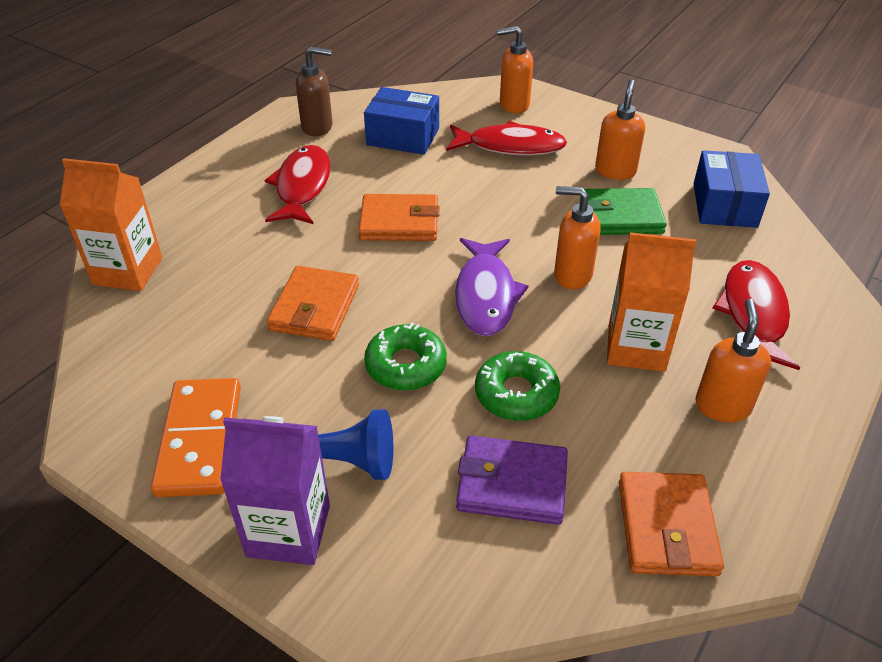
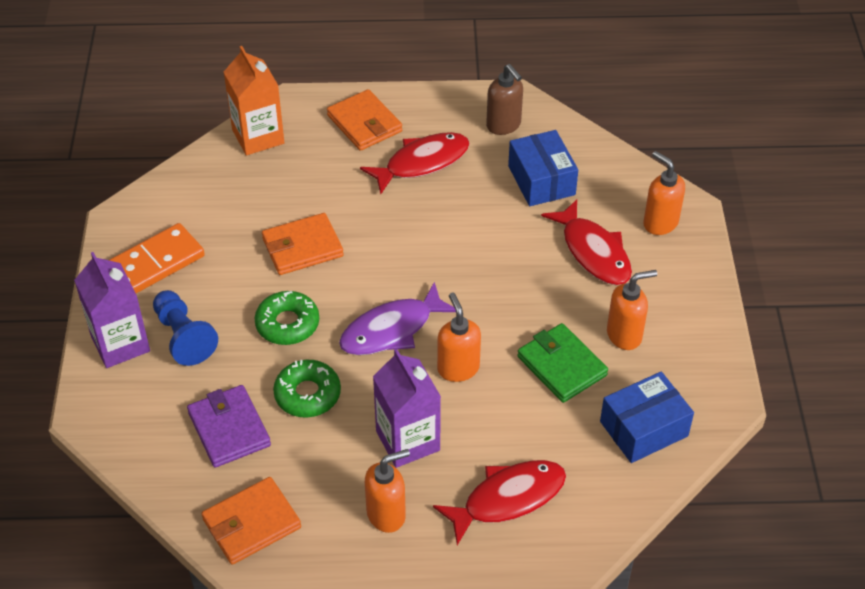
camera: 55 degrees right, 5 degrees up
(399, 222) = (430, 239): orange wallet -> orange wallet (364, 123)
(636, 348) = (407, 441): orange carton -> purple carton

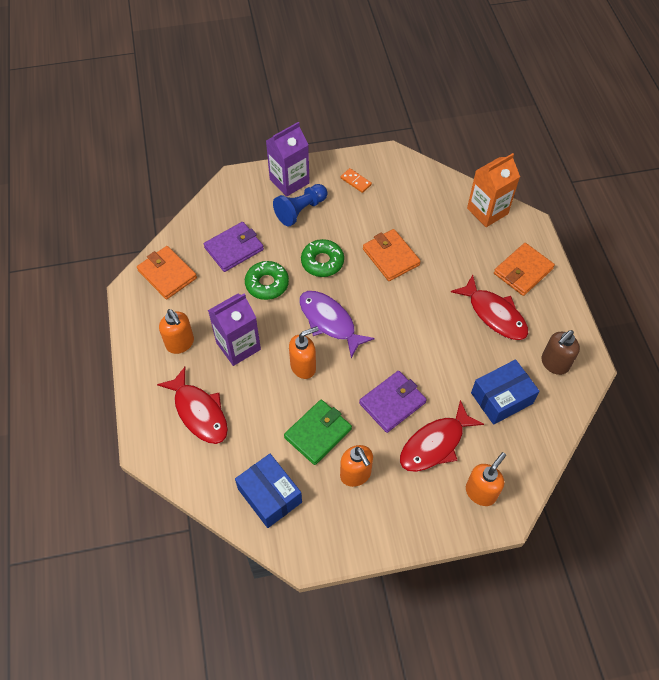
camera: 80 degrees right, 10 degrees up
(152, 264) = (356, 181): orange domino -> orange domino, size x0.47
(530, 283) = (392, 403): none -> purple wallet

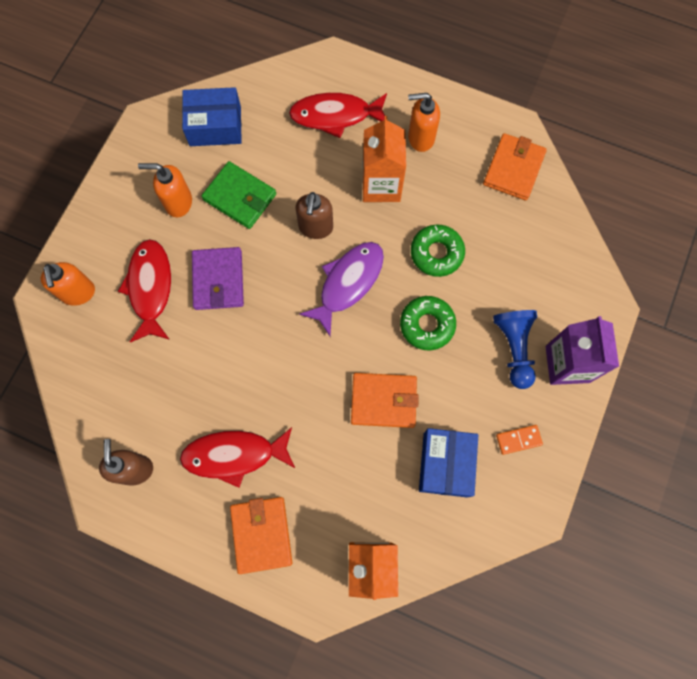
camera: 125 degrees right, 15 degrees up
(167, 274) = (513, 169): orange wallet -> orange wallet turned 60 degrees counterclockwise
(234, 249) = (505, 248): purple wallet -> none
(238, 346) = (381, 185): purple carton -> orange carton
(303, 367) = (315, 227): orange soap dispenser -> brown soap dispenser
(318, 433) = (240, 197): green wallet -> green wallet turned 45 degrees counterclockwise
(329, 321) = (348, 283): purple fish -> purple fish turned 45 degrees counterclockwise
(501, 398) = (143, 384): blue box -> blue box (445, 464)

